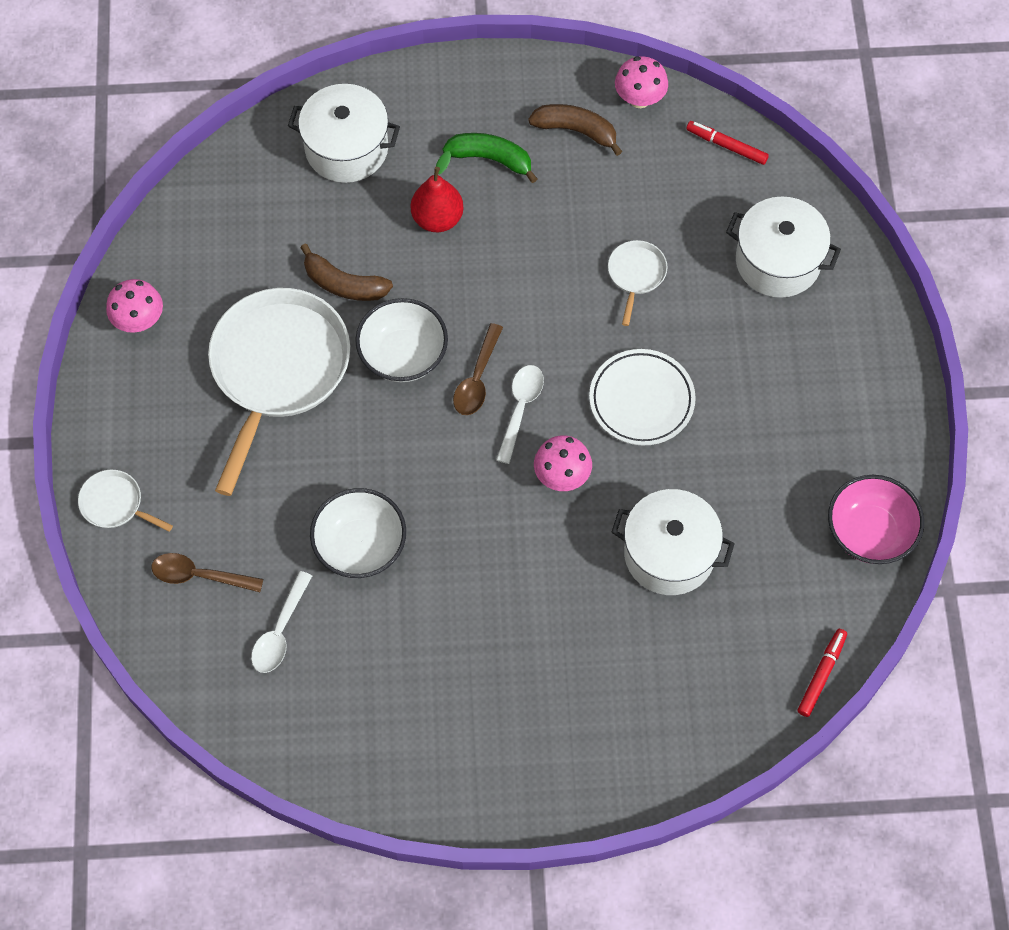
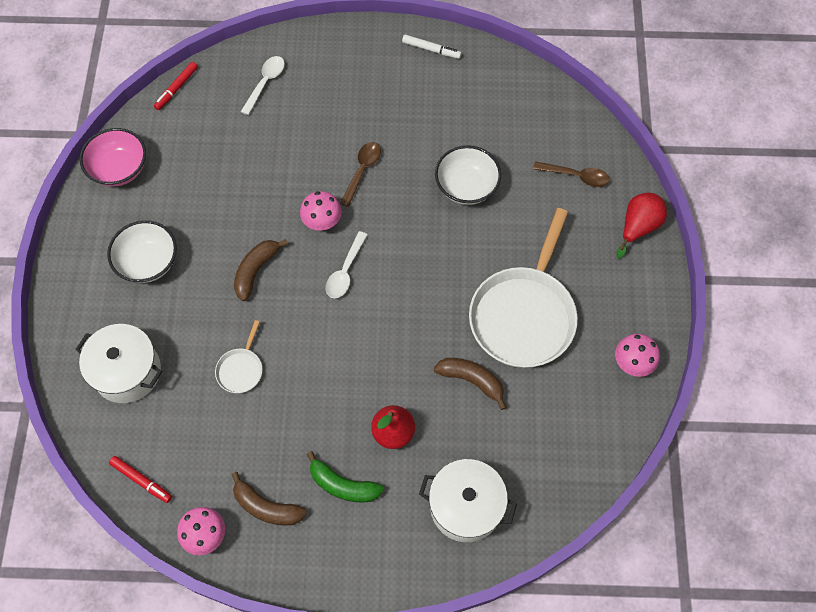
camera: 175 degrees left, 0 degrees up
(115, 504) = (638, 227): white pan -> red pear
(280, 631) = (521, 138): white spoon -> white spoon (265, 83)
(403, 355) = (428, 319): white bowl -> white bowl (148, 262)
(427, 782) = (431, 49): none -> white marker
(477, 379) = (374, 296): brown spoon -> brown spoon (362, 171)
(641, 400) = (256, 270): white plate -> brown banana
(669, 553) = (258, 166): white pot -> none

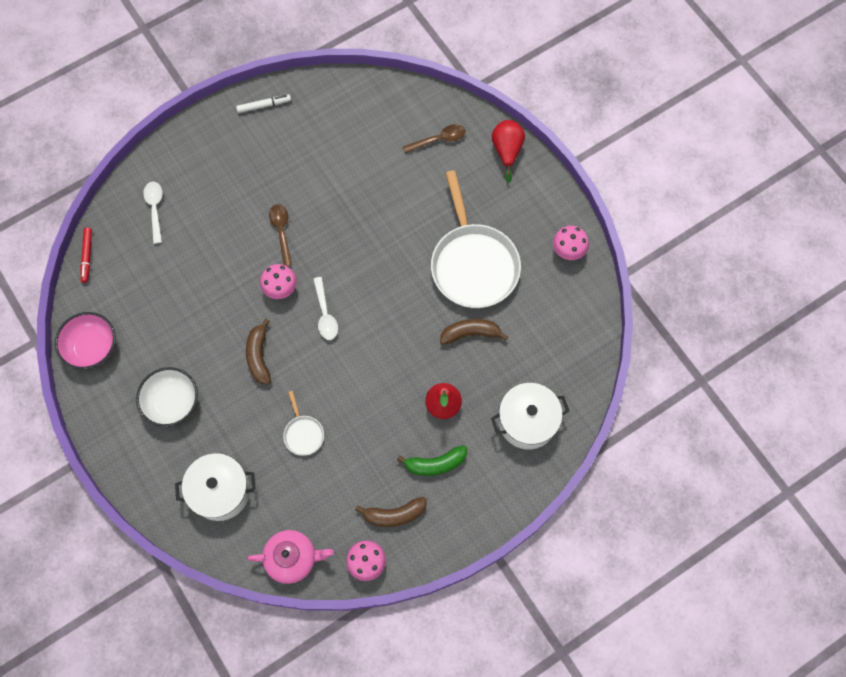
camera: 35 degrees left, 5 degrees up
(141, 480) = (292, 558): red marker -> pink teapot
(466, 187) = (366, 196): white bowl -> none

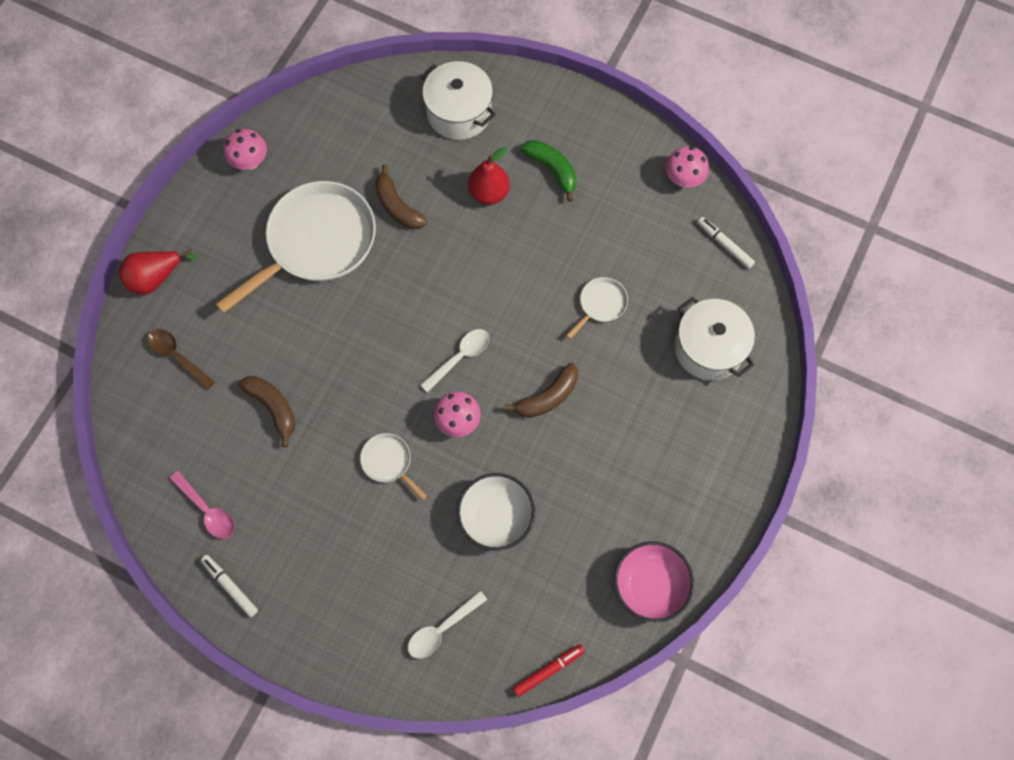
camera: 120 degrees left, 0 degrees up
(172, 402) = (653, 454): white bowl -> white bowl (496, 517)
(281, 231) = (388, 462): brown spoon -> white pan
(292, 558) = (724, 244): pink teapot -> white marker
(320, 113) = (207, 510): none -> pink spoon
(394, 514) = (624, 179): brown banana -> brown banana (273, 407)

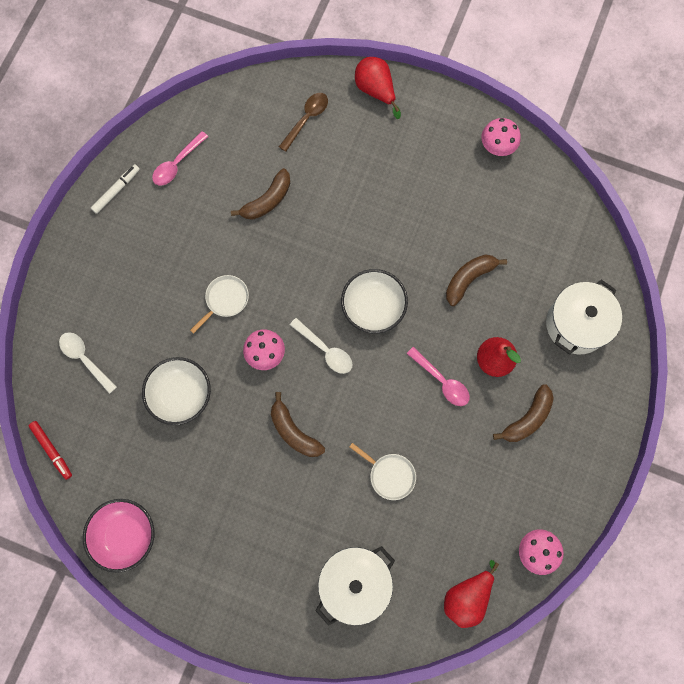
camera: 85 degrees right, 5 degrees up
(317, 242) = (424, 214): white pan -> none
(417, 304) = (373, 308): none -> white bowl
(506, 244) = (442, 381): none -> pink spoon
(552, 170) = (527, 418): green banana -> brown banana
(724, 244) = (467, 596): white marker -> red pear

